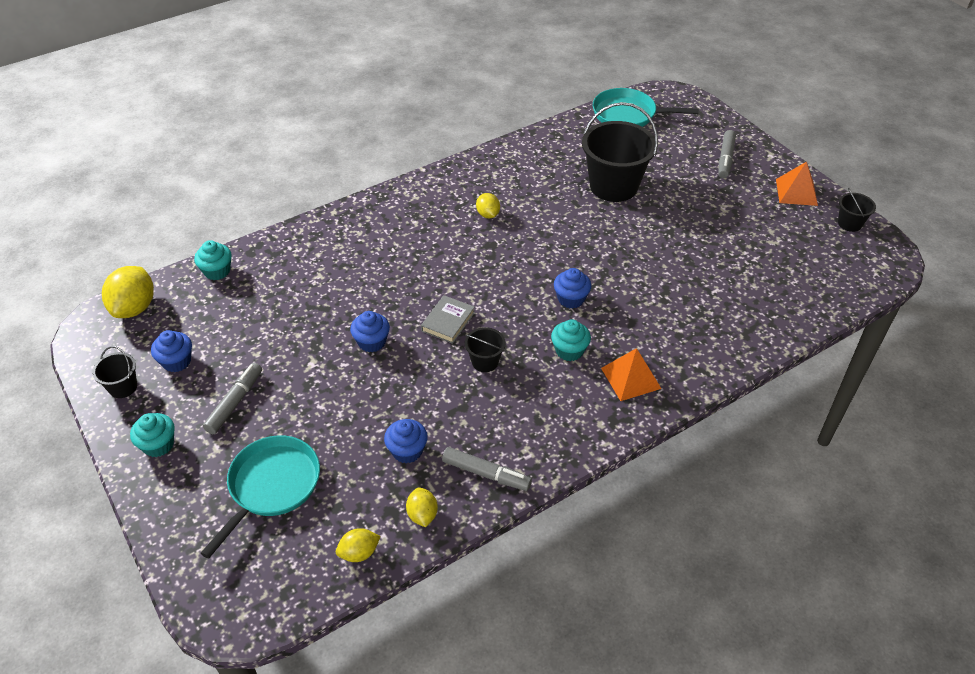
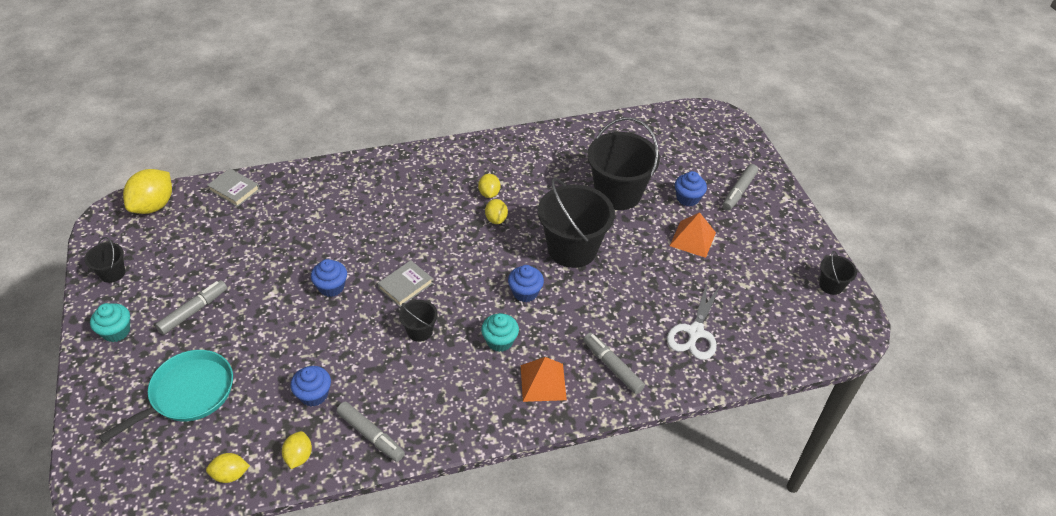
camera: 15 degrees right, 0 degrees up
(176, 361) = (164, 262): blue cupcake -> blue cupcake (687, 198)
(217, 271) = (234, 190): turquoise cupcake -> grey book
(507, 237) = (496, 219): none -> yellow lemon
(596, 247) = (572, 249): none -> black bucket
(628, 114) = (665, 126): turquoise pan -> none
(689, 346) = (612, 367): none -> grey marker
(750, 296) = (695, 332): none -> white scissors
(796, 192) = (793, 241): orange pyramid -> orange pyramid (693, 239)

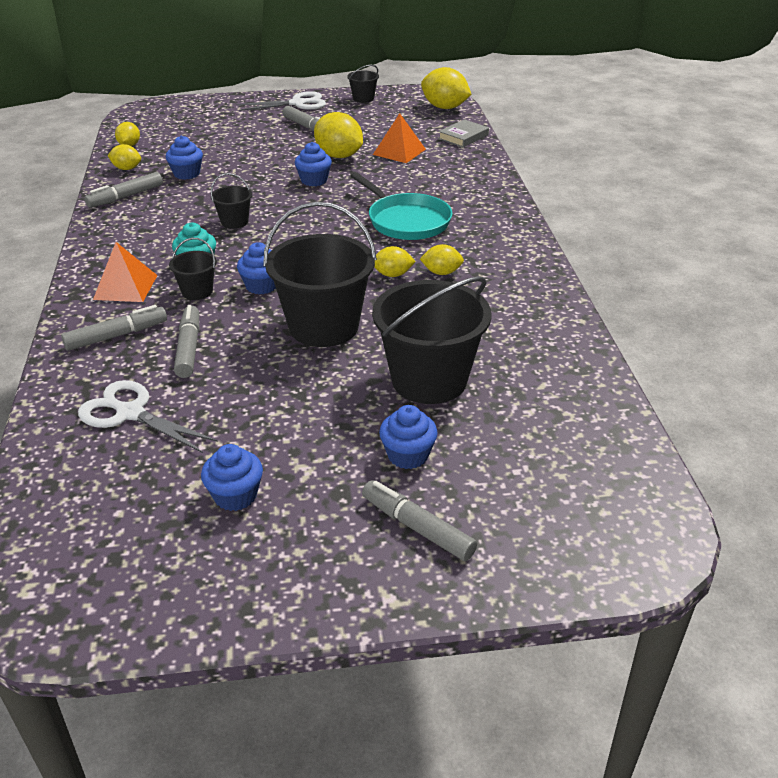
camera: 100 degrees right, 10 degrees down
(116, 331) = (297, 103): turquoise cupcake -> white scissors
(188, 394) = (218, 129): turquoise pan -> turquoise pan (406, 221)
(274, 275) = (339, 156): none -> yellow lemon
(405, 285) = (301, 216): grey book -> none
(616, 318) = (189, 348): none -> grey marker
(693, 239) = (311, 444): orange pyramid -> orange pyramid (399, 152)
(745, 265) = (235, 495): none -> blue cupcake
(831, 285) = (143, 605): black bucket -> black bucket (197, 291)

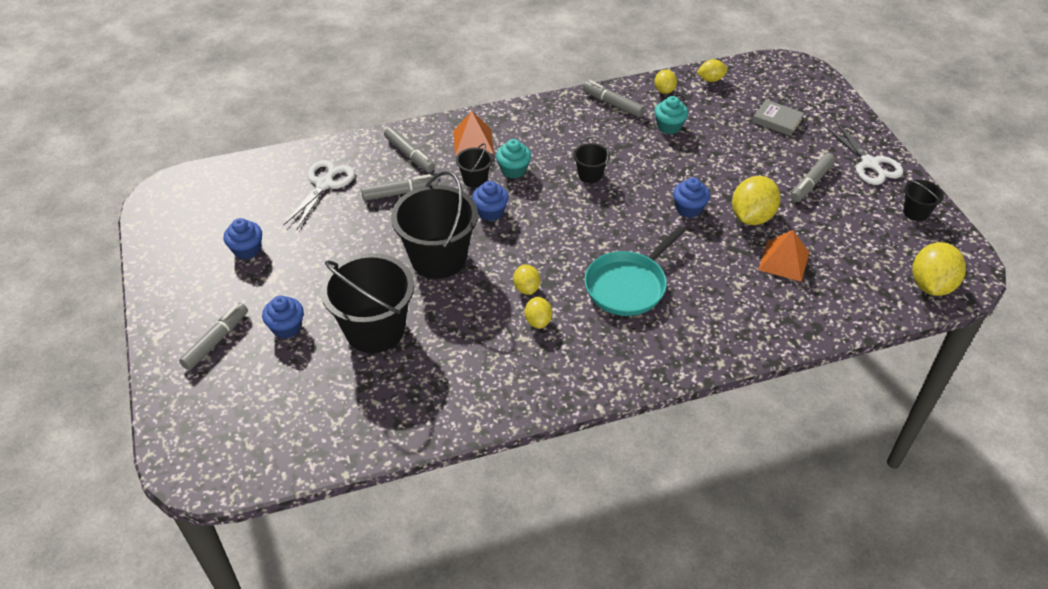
camera: 80 degrees right, 10 degrees up
(187, 174) = (669, 126): blue cupcake -> turquoise cupcake
(463, 137) = (851, 310): grey book -> grey book (777, 120)

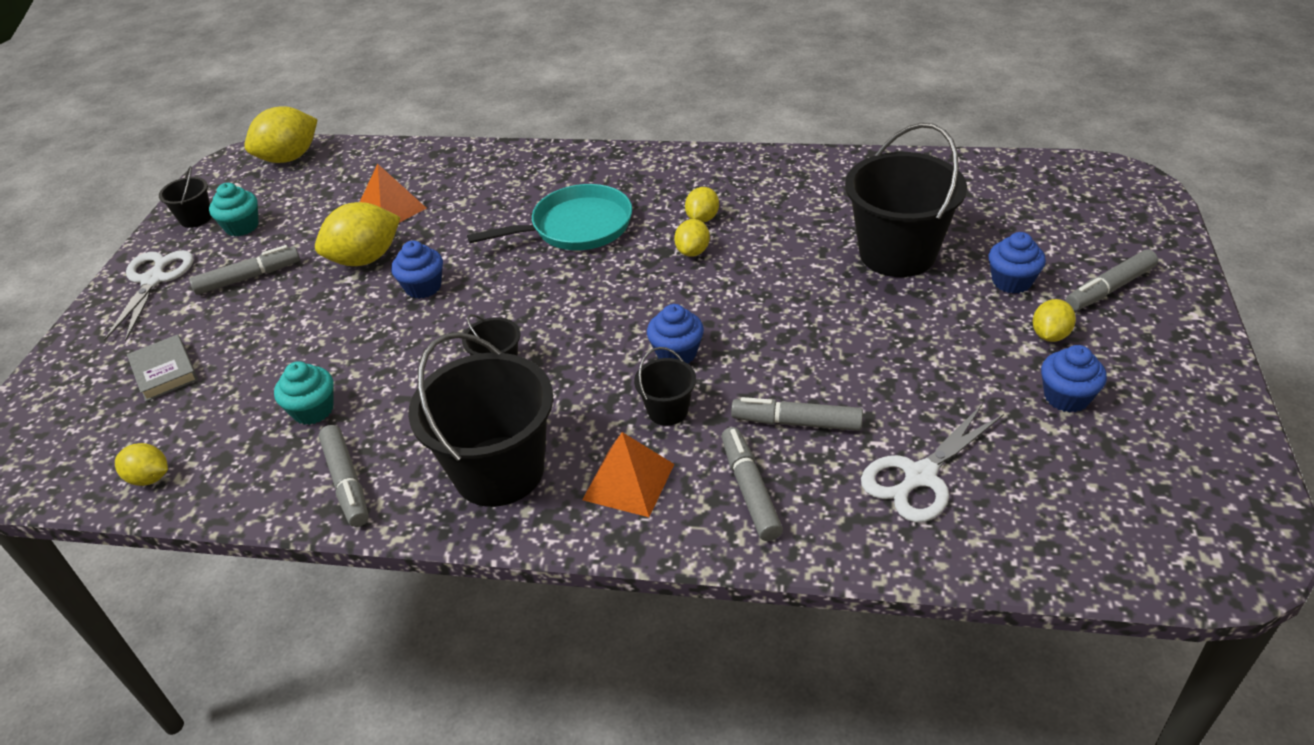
camera: 150 degrees left, 5 degrees down
(438, 258) = (782, 312): black bucket -> black bucket (499, 471)
(513, 170) = (600, 408): turquoise cupcake -> turquoise cupcake (242, 226)
(664, 90) = (242, 481): yellow lemon -> yellow lemon (1050, 335)

